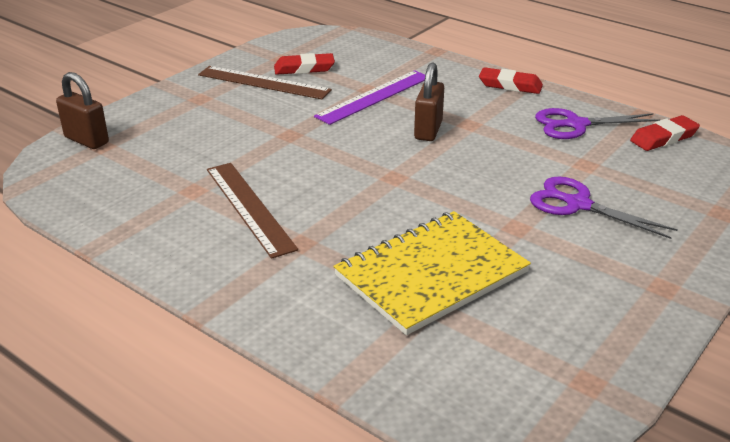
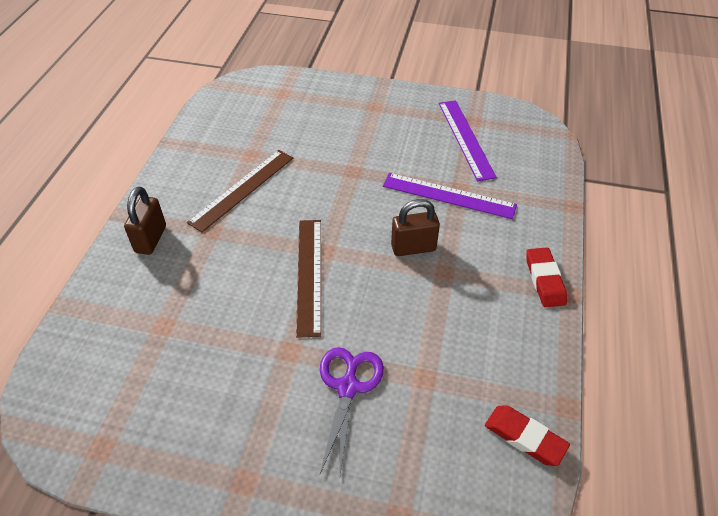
camera: 65 degrees right, 15 degrees up
(87, 140) = (285, 84): brown padlock -> brown padlock (151, 239)
(263, 82) = (424, 127): brown ruler -> brown ruler (309, 275)
(304, 68) = (465, 139): red eraser -> purple ruler
(431, 274) = (201, 315): yellow notebook -> none
(576, 125) = (499, 353): purple scissors -> none

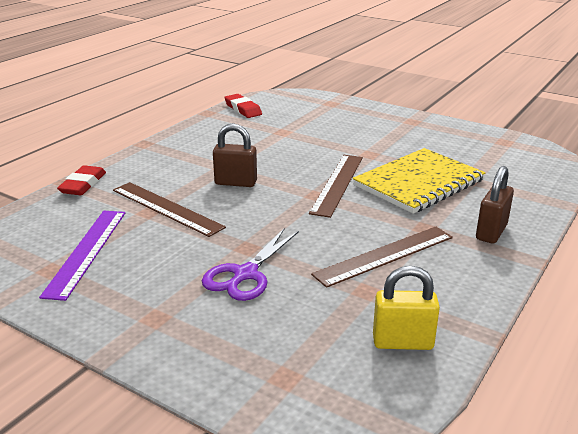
camera: 160 degrees left, 20 degrees down
(220, 125) = (402, 342): none -> yellow padlock
(222, 301) = (418, 183): none -> yellow notebook
(348, 387) = (335, 136): purple scissors -> purple scissors (245, 274)
(448, 195) = (166, 208): purple ruler -> brown ruler
(544, 280) = (152, 151): red eraser -> red eraser (83, 184)

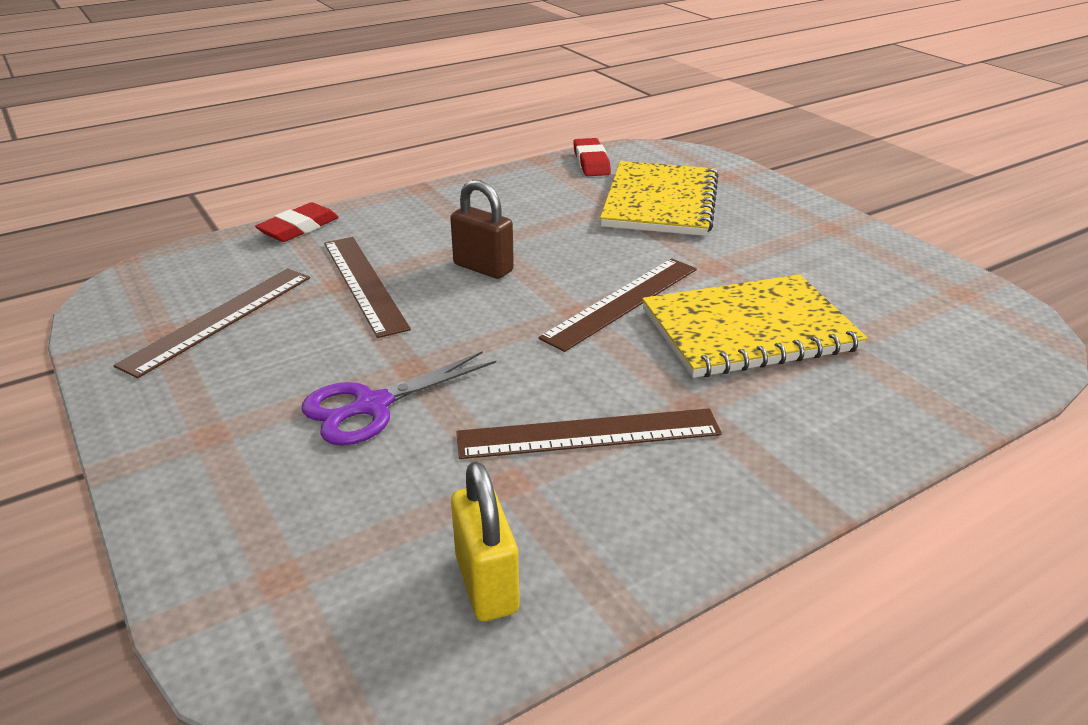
camera: 25 degrees right, 5 degrees up
(86, 251) = (219, 319): purple ruler -> brown ruler
(306, 125) = (660, 202): none -> yellow notebook
(402, 342) = (487, 584): yellow padlock -> yellow padlock turned 45 degrees clockwise
(491, 232) = (795, 444): brown padlock -> none

